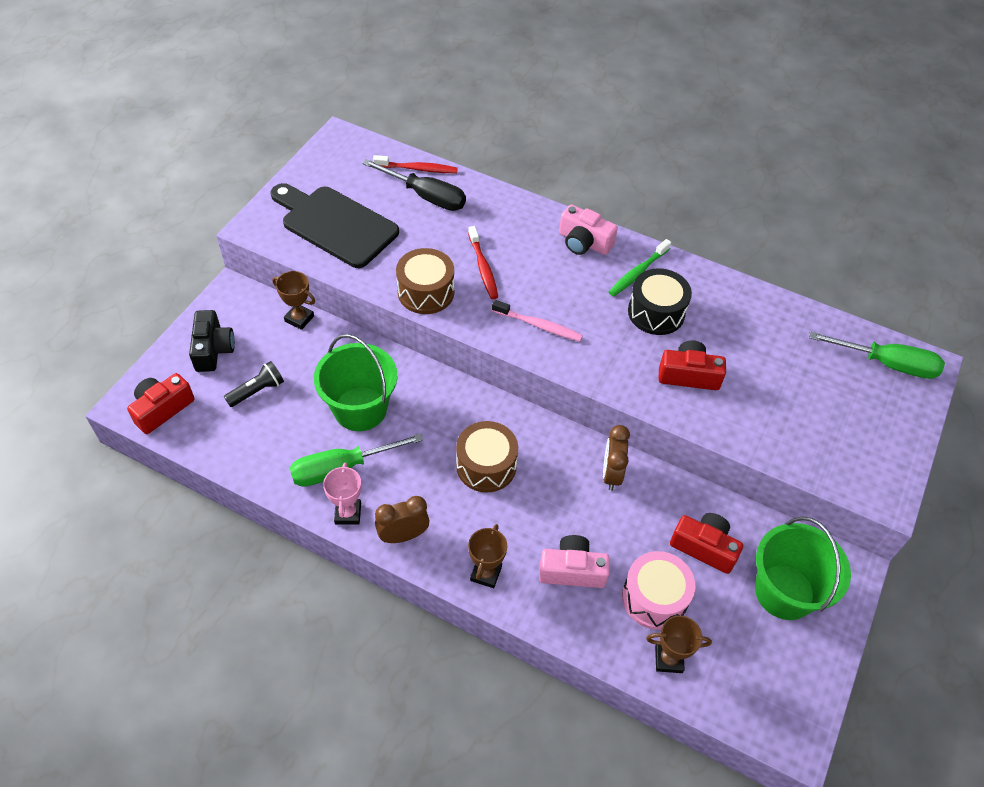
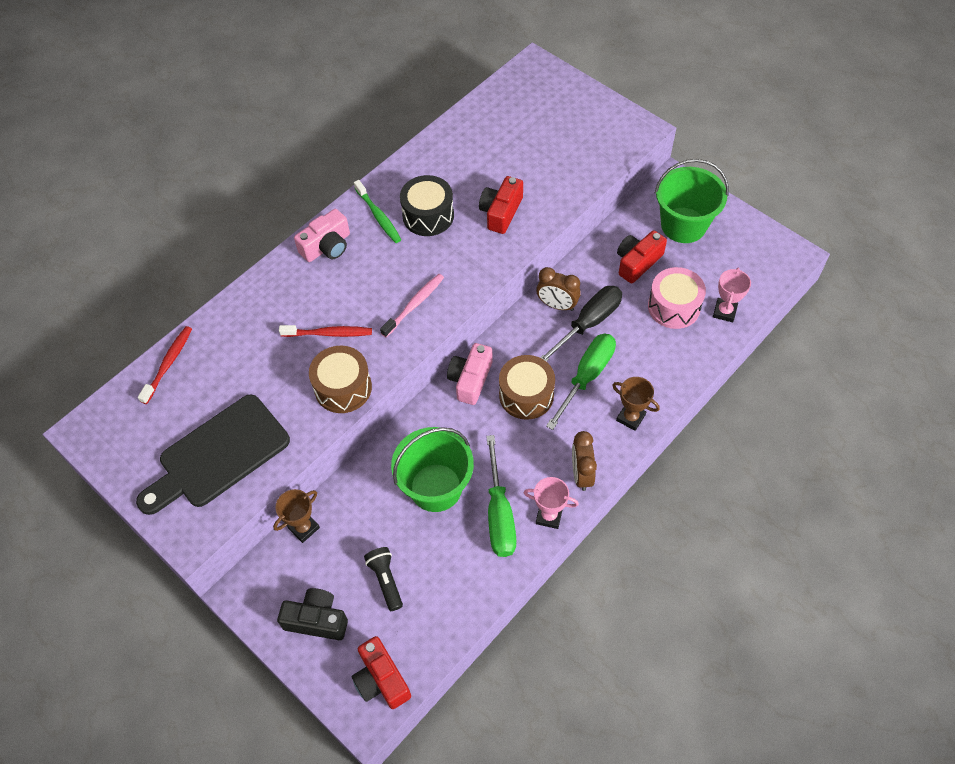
camera: 70 degrees left, 5 degrees up
(426, 196) = (212, 363): black screwdriver -> black screwdriver (588, 323)
(572, 570) = (640, 355): pink camera -> pink camera (470, 379)
(668, 659) = (724, 312): brown trophy -> pink trophy
(887, 364) = (526, 87): green screwdriver -> green screwdriver (587, 376)

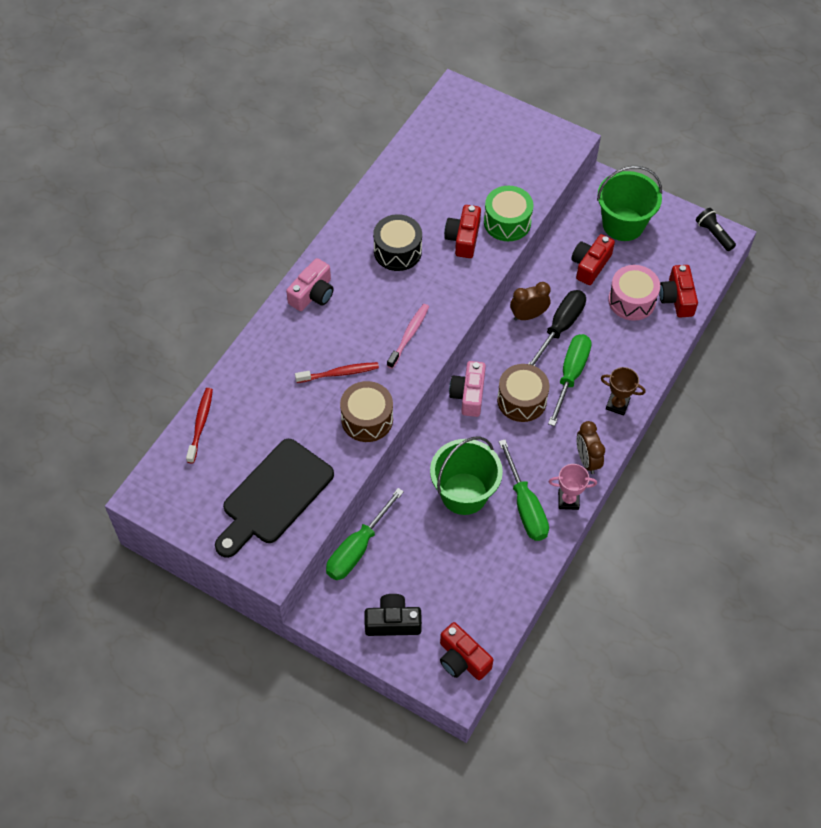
camera: 15 degrees left, 0 degrees up
(304, 528) = (357, 548): brown trophy -> green screwdriver
(378, 216) = (352, 258): green toothbrush -> none
(386, 580) = (443, 579): black flashlight -> black flashlight (714, 234)
(552, 202) = (507, 222): none -> green drum
(557, 305) = (528, 315): brown clock -> brown clock turned 150 degrees clockwise
(724, 312) = (677, 298): pink trophy -> red camera

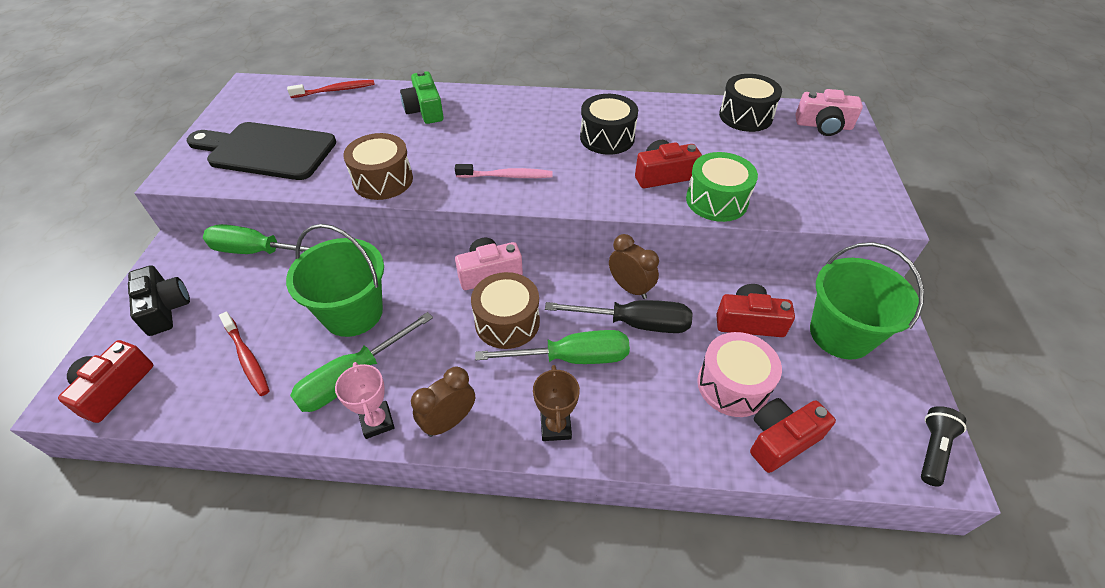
camera: 65 degrees right, 10 degrees down
(280, 362) = (425, 110): none -> green camera
(313, 294) = (515, 105): pink camera -> pink camera (823, 126)
(339, 373) = (431, 146): red toothbrush -> red toothbrush (247, 358)
(422, 150) = (745, 116): none -> black drum

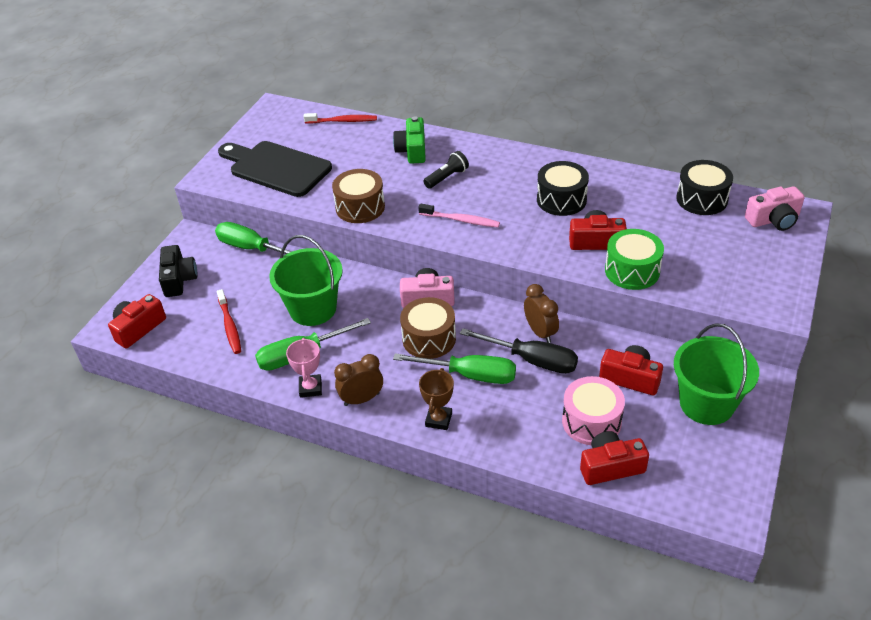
camera: 20 degrees right, 5 degrees down
(823, 126) = (773, 220): pink camera -> pink camera turned 45 degrees counterclockwise
(932, 450) = (733, 501): black flashlight -> black flashlight (447, 177)

